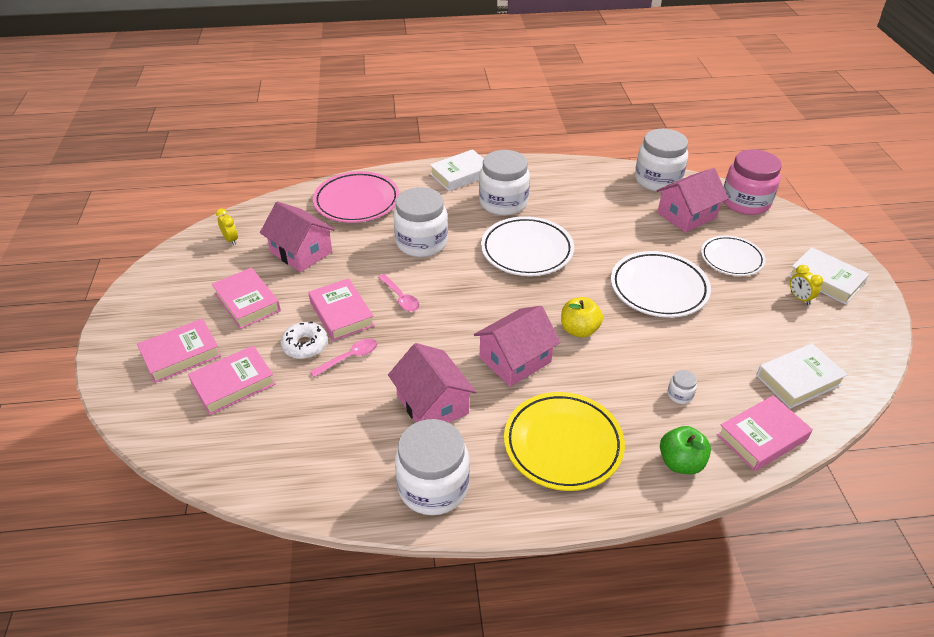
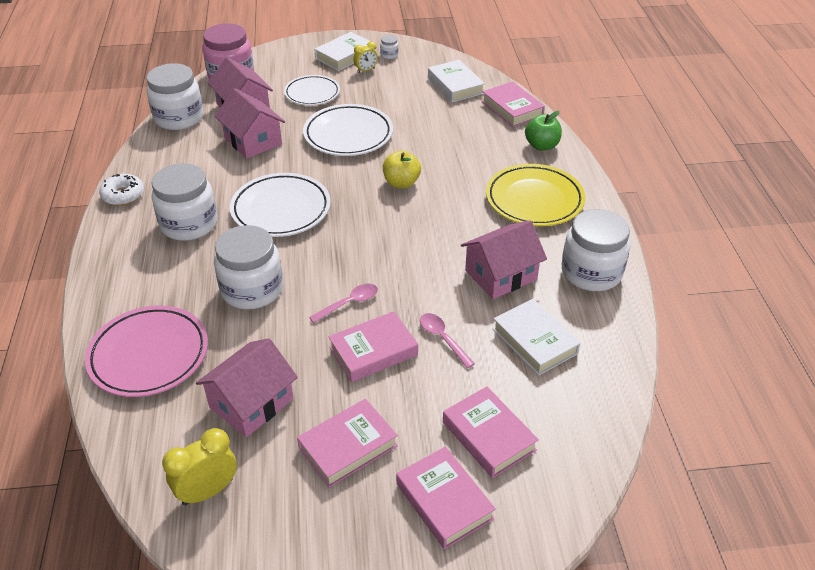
camera: 90 degrees left, 0 degrees up
(231, 240) = (208, 491): yellow clock -> yellow clock, size x1.64
(305, 345) = (425, 378): white donut -> white donut (123, 195)
(461, 174) = (118, 258): white book -> white book (534, 341)
(515, 360) = (441, 222): pink house -> pink house (253, 141)
(680, 395) = (475, 138): white jar -> white jar (389, 55)

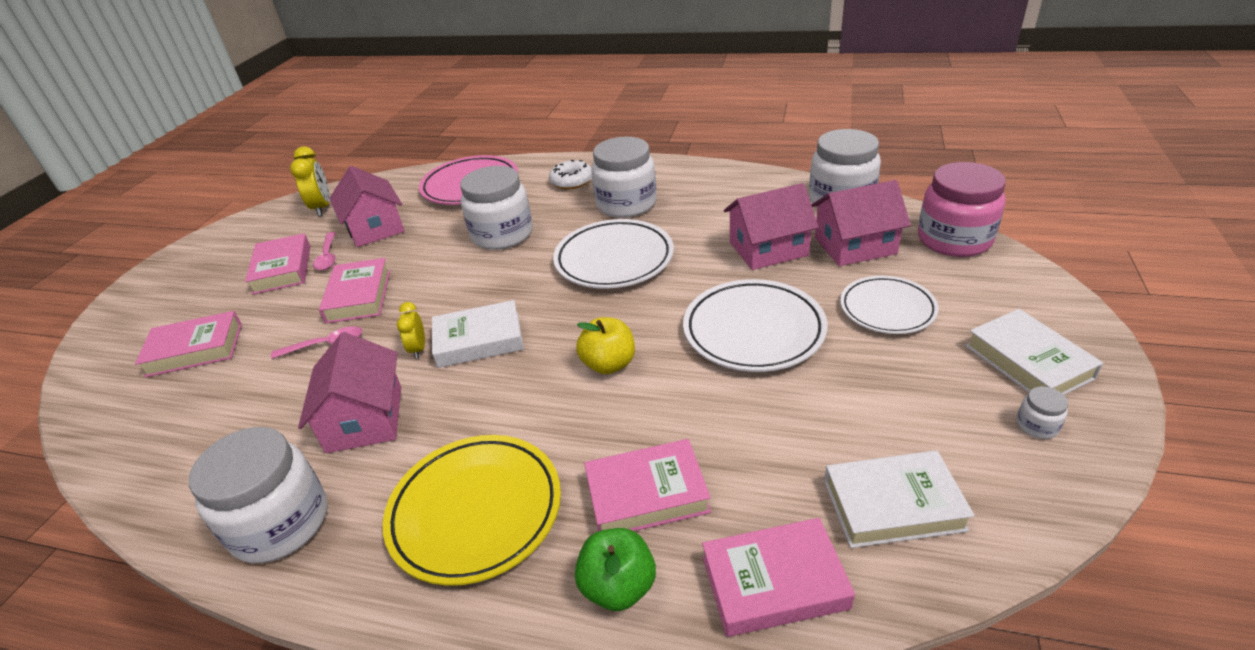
camera: 115 degrees right, 5 degrees down
(123, 195) = (697, 170): white donut -> white donut (572, 181)
(349, 303) = (432, 289): pink spoon -> pink spoon (328, 256)
(366, 70) = (967, 381): yellow clock -> yellow clock (418, 349)
(444, 501) = (179, 310): pink book -> pink book (647, 494)
(534, 341) = (247, 417): white book -> white book (479, 340)

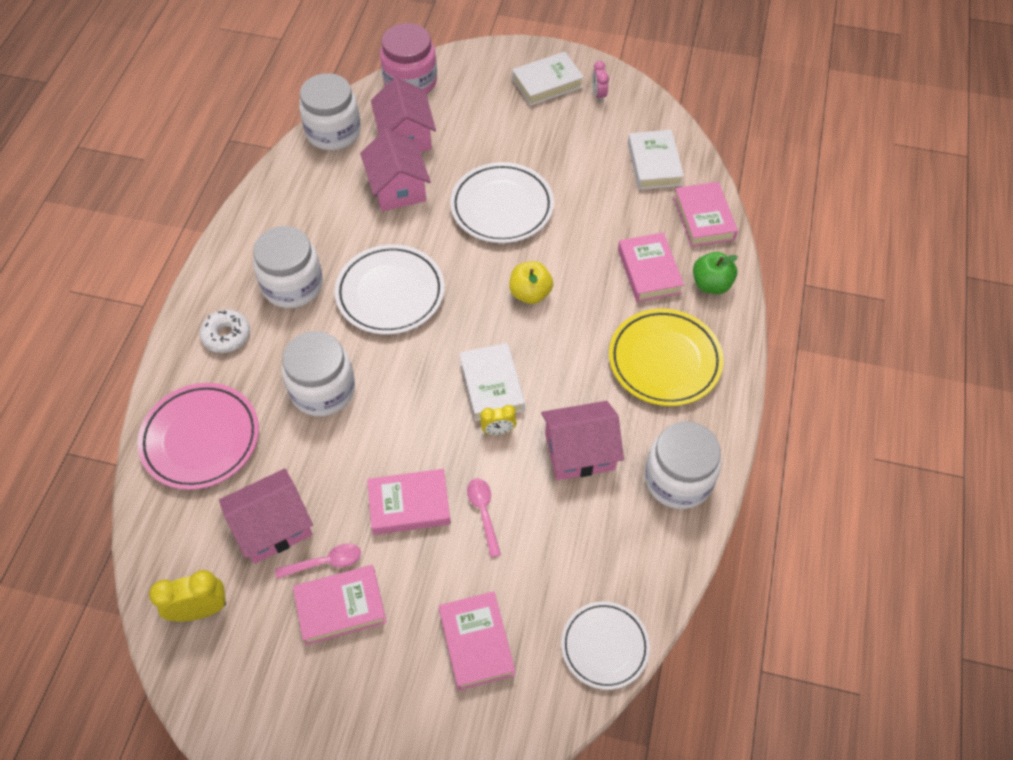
camera: 95 degrees left, 20 degrees up
(887, 309) = (487, 133): white plate -> white plate (604, 646)
(1037, 425) = (598, 95): white jar -> pink clock

